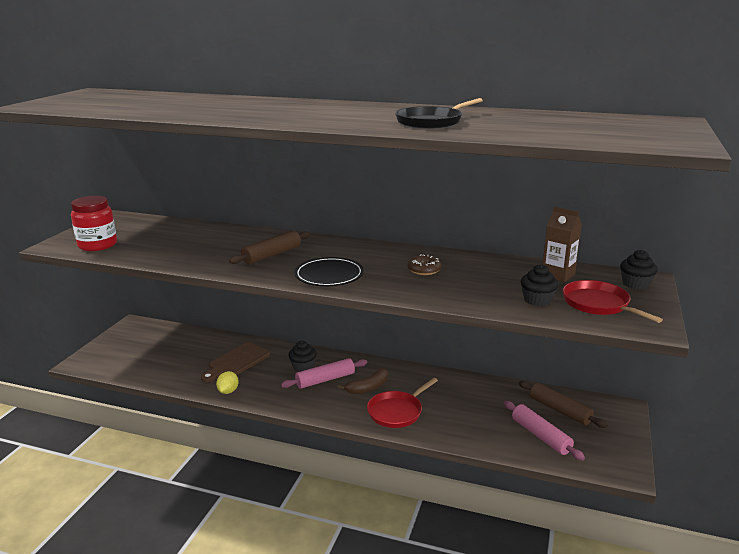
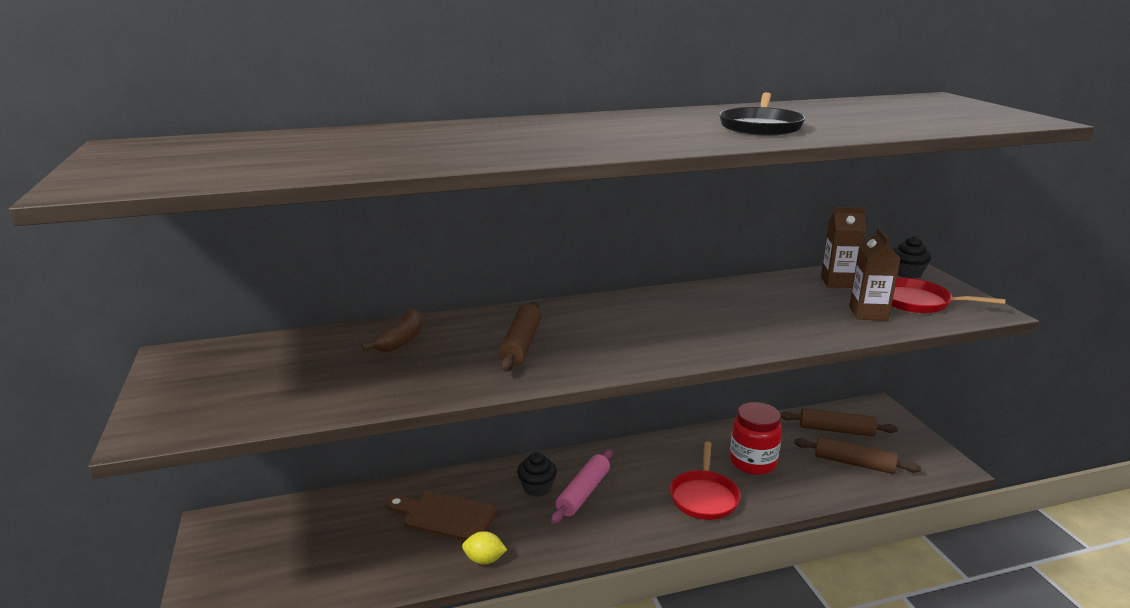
camera: 35 degrees left, 0 degrees up
(97, 245) = (229, 408): red jar -> red jar (753, 462)
(228, 391) = (484, 560): yellow lemon -> yellow lemon turned 60 degrees counterclockwise
(237, 362) = (445, 516): brown cutting board -> brown cutting board turned 105 degrees clockwise
(329, 276) = (636, 350): black plate -> none
(368, 387) = (641, 482): brown banana -> brown banana (402, 339)
(424, 270) = (718, 312): brown donut -> none
(537, 300) = (868, 313): black cupcake -> brown carton
(540, 436) = (854, 463): pink rolling pin -> brown rolling pin

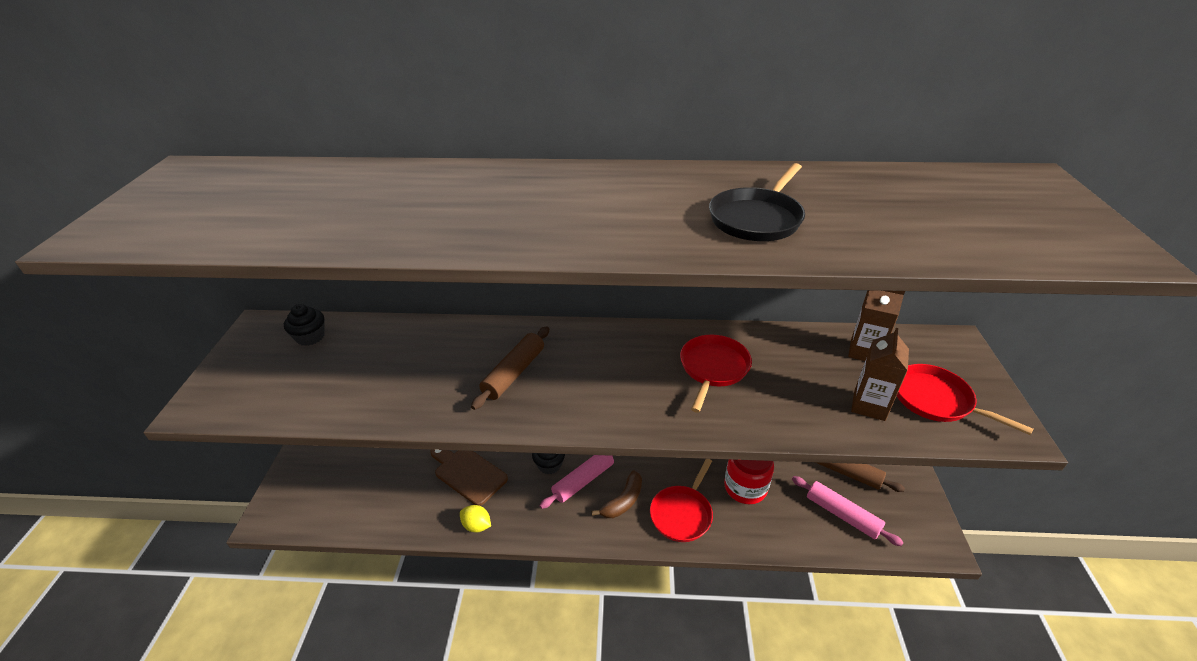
camera: 20 degrees right, 15 degrees up
(402, 339) = (425, 344): brown banana -> brown banana (623, 501)
(716, 311) = (713, 368): none -> red pan
(854, 463) = (842, 515): brown rolling pin -> pink rolling pin
(907, 273) = (951, 354): black cupcake -> black cupcake (310, 337)

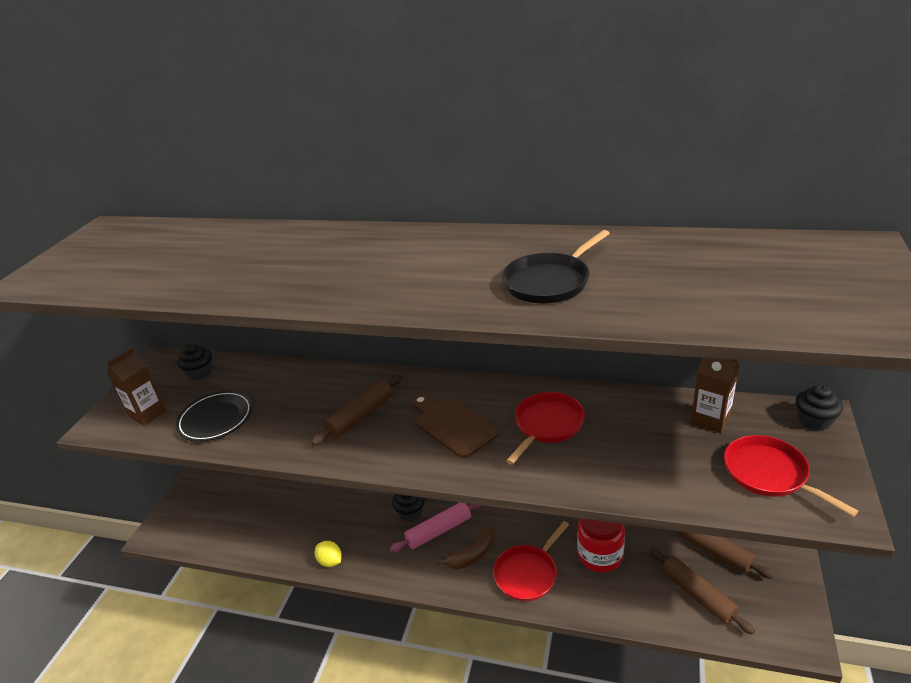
camera: 15 degrees right, 5 degrees down
(345, 388) = (216, 419): none -> black plate
(468, 473) = (334, 513): brown cutting board -> brown cutting board (453, 425)
(842, 515) = (697, 595): pink rolling pin -> brown rolling pin
(869, 405) = (694, 473): brown carton -> brown carton (147, 414)
(954, 346) = (814, 420): none -> black cupcake

